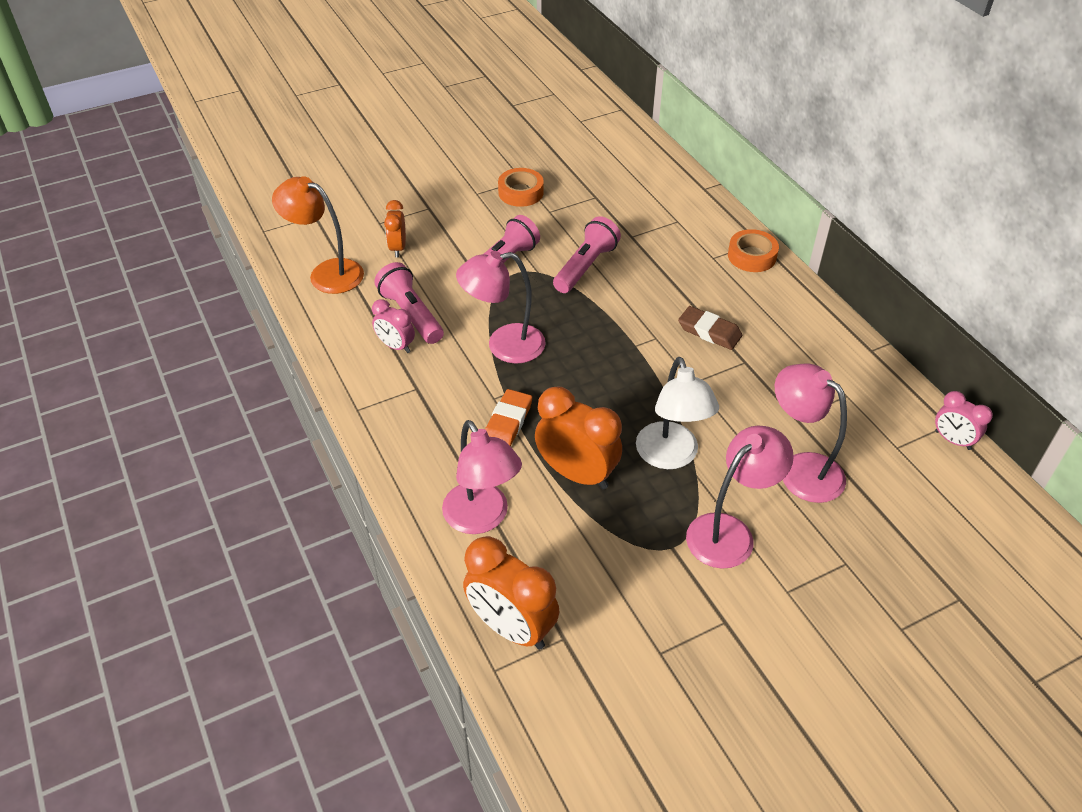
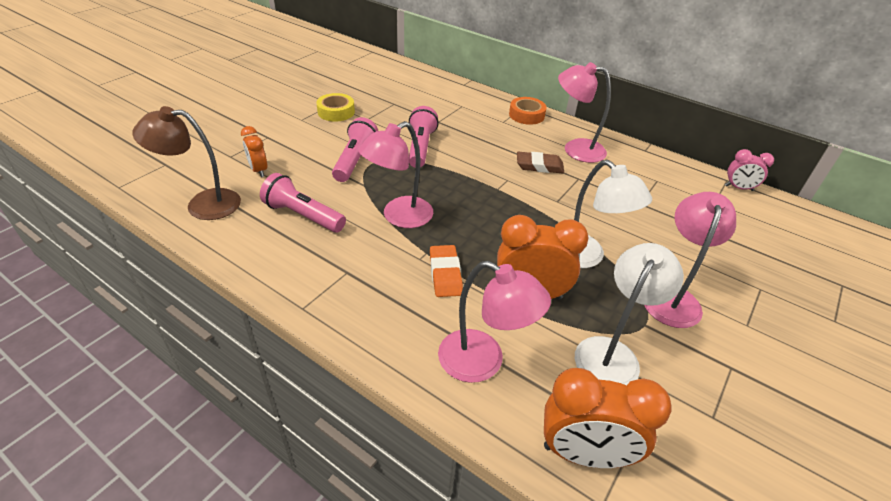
camera: 30 degrees left, 5 degrees down
(327, 273) = (202, 204): orange lamp -> brown lamp
(396, 346) = (305, 244): pink clock -> none
(521, 192) = (336, 112): orange tape -> yellow tape
(612, 559) = (612, 353): none -> white lamp
(801, 469) = (675, 235): pink lamp -> pink lamp (575, 149)

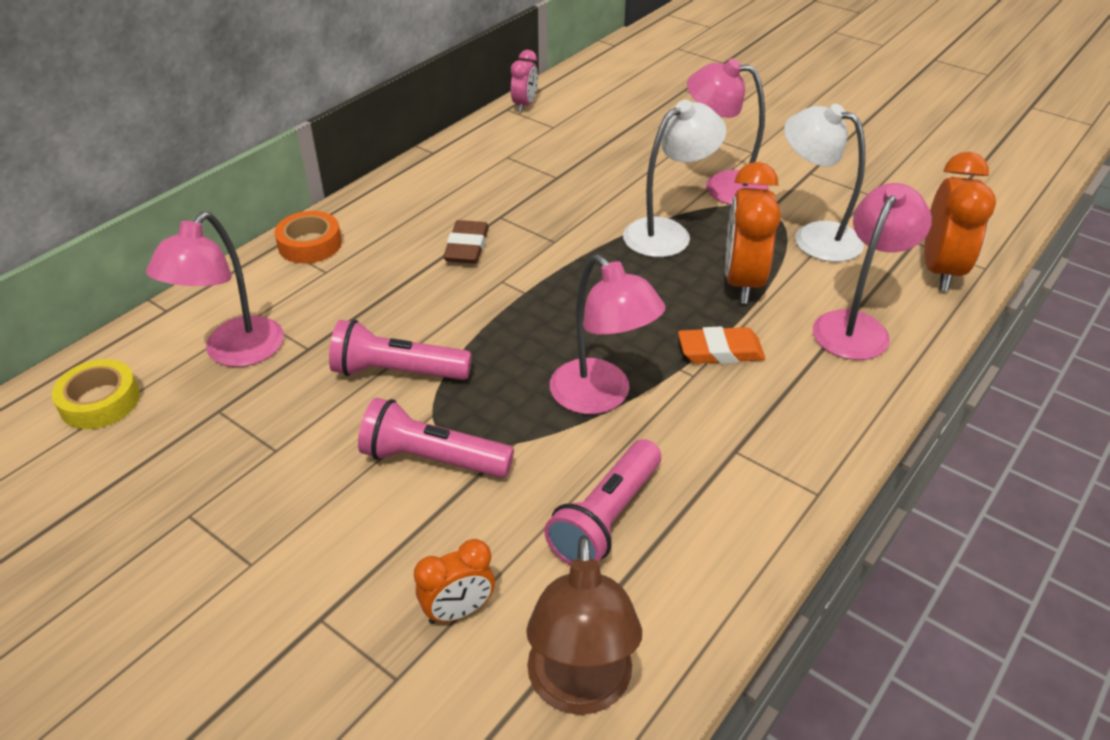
camera: 85 degrees left, 0 degrees up
(336, 112) = (231, 503): yellow tape -> yellow tape (100, 401)
(575, 149) = (423, 209): pink lamp -> pink lamp (235, 353)

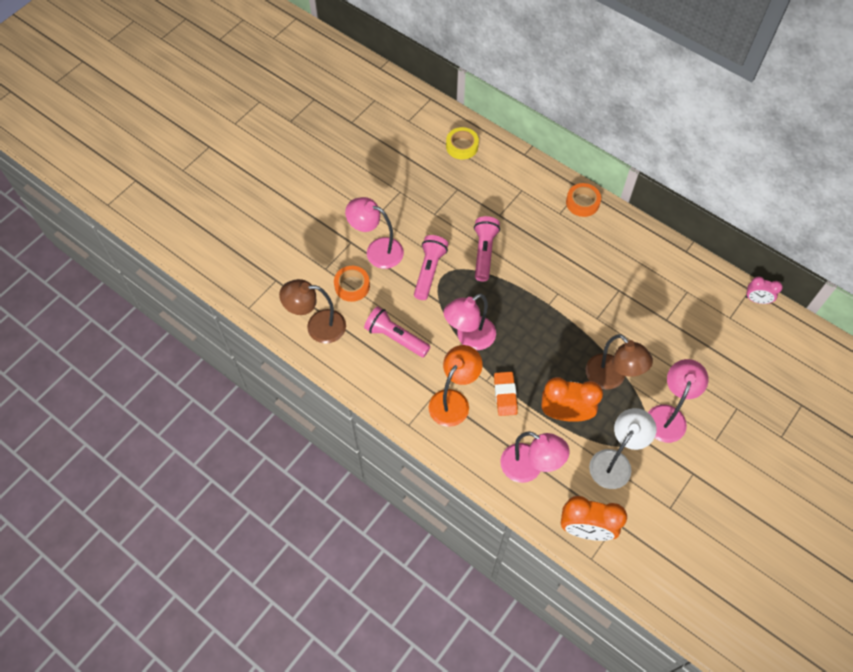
camera: 90 degrees right, 20 degrees up
(235, 353) = (495, 187): pink lamp -> pink lamp (377, 250)
(458, 611) = (352, 286): orange clock -> orange tape
(467, 247) = (587, 275): brown eraser -> none
(667, 233) = (611, 378): white lamp -> brown lamp
(746, 422) = (453, 400): none -> orange lamp

